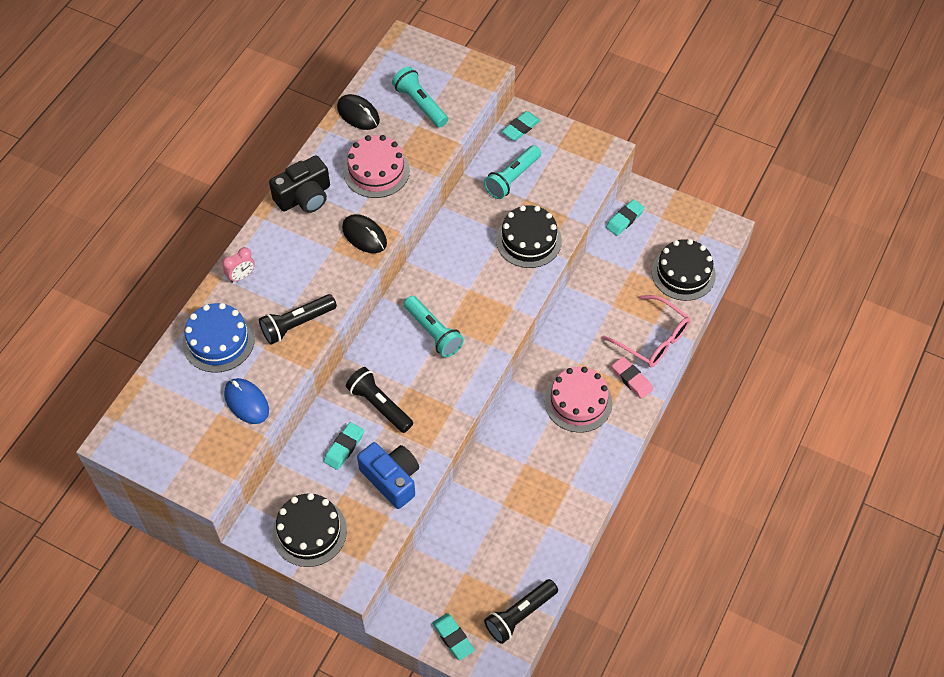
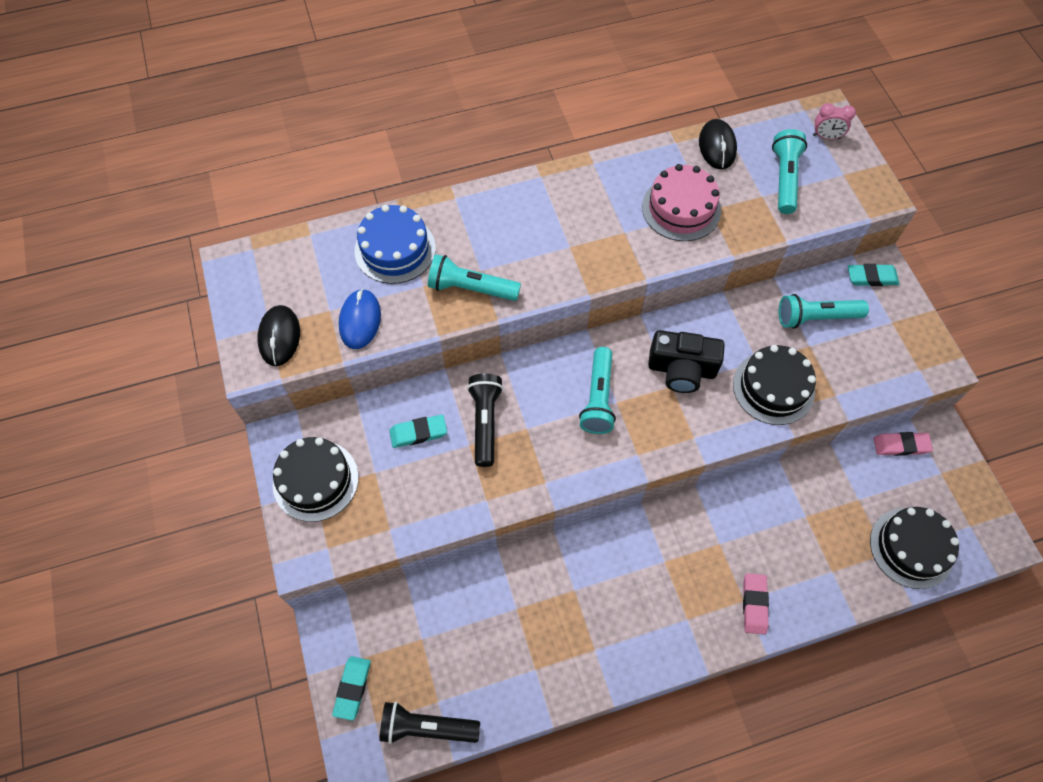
camera: 45 degrees right, 5 degrees up
(241, 276) = (471, 210): pink clock -> pink clock (826, 137)
(297, 324) = (471, 288): black flashlight -> turquoise flashlight
(304, 197) = (594, 183): black camera -> black camera (681, 370)
(364, 235) = (610, 257): black mouse -> black mouse (279, 337)
(392, 479) = (427, 498): blue camera -> none
(578, 402) = (681, 579): pink cake -> none
(624, 219) = (901, 445): turquoise eraser -> pink eraser
(653, 339) = (815, 584): pink glasses -> none

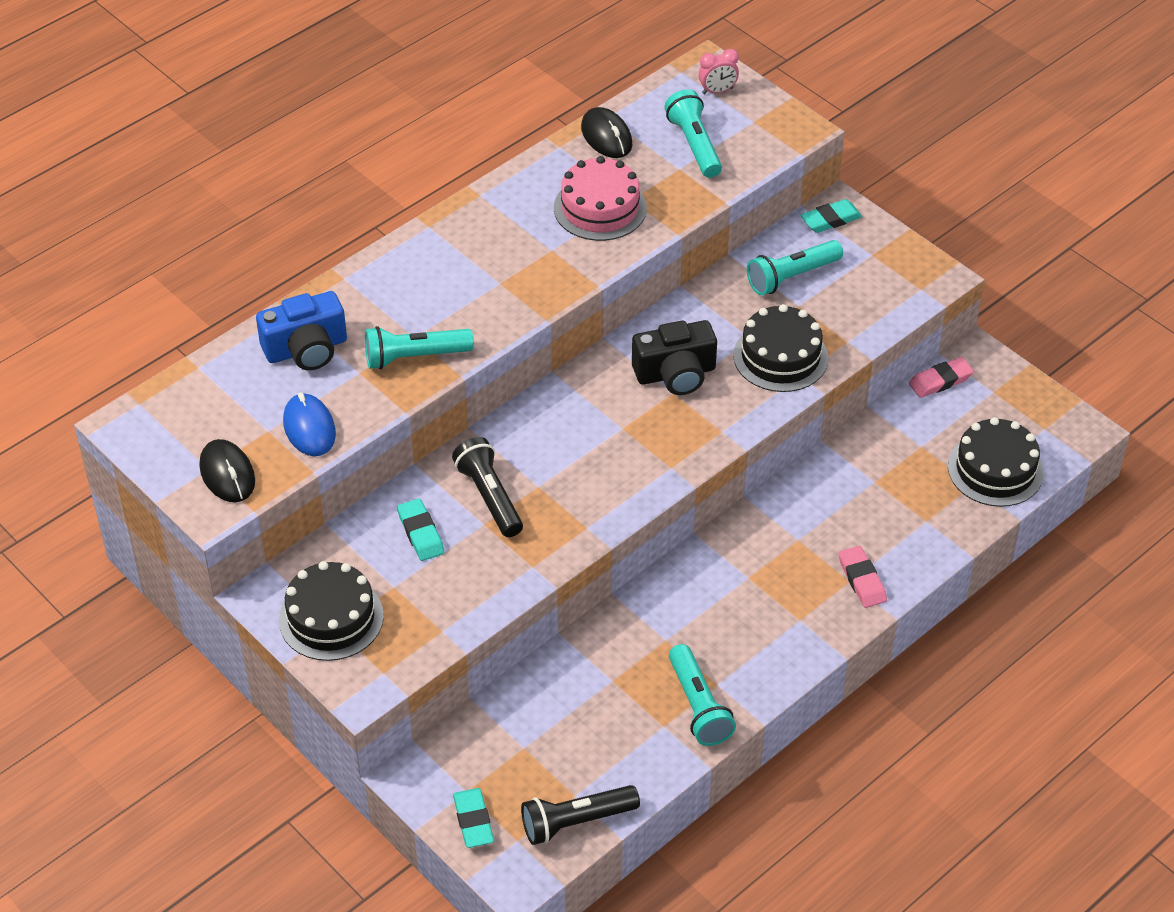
camera: 25 degrees left, 15 degrees down
(395, 249) = (306, 349): blue cake -> blue camera
(418, 433) = (420, 533): turquoise eraser -> turquoise eraser turned 75 degrees counterclockwise
(598, 398) = (600, 431): turquoise flashlight -> turquoise flashlight (698, 706)

